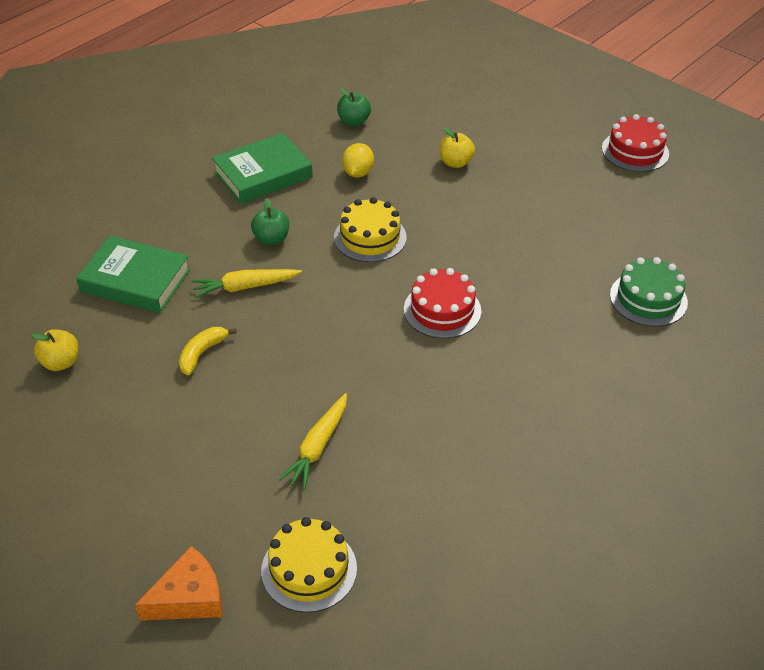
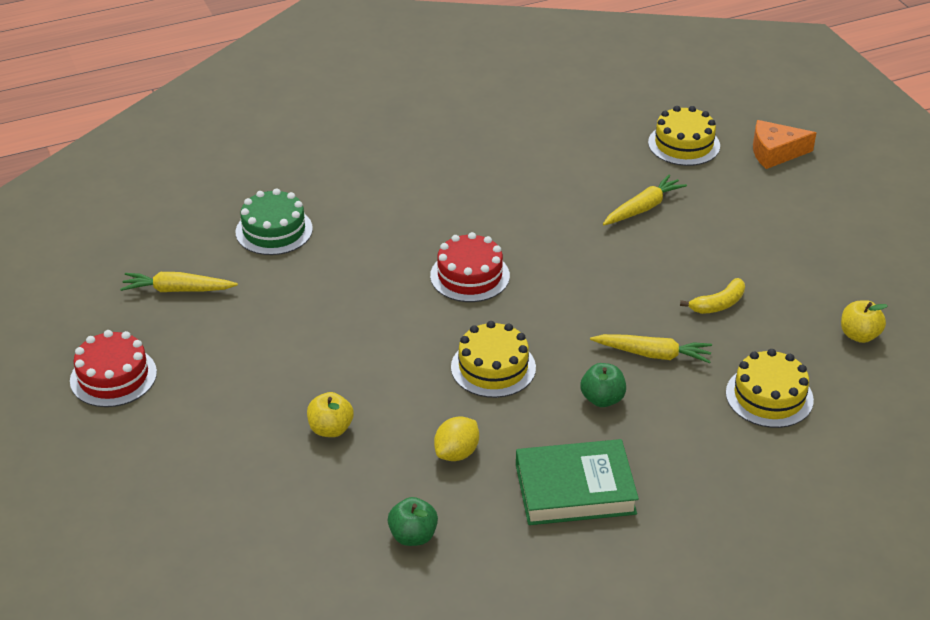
camera: 155 degrees left, 5 degrees down
(135, 280) = (769, 396): green book -> yellow cake
(665, 222) = (177, 290): none -> yellow carrot

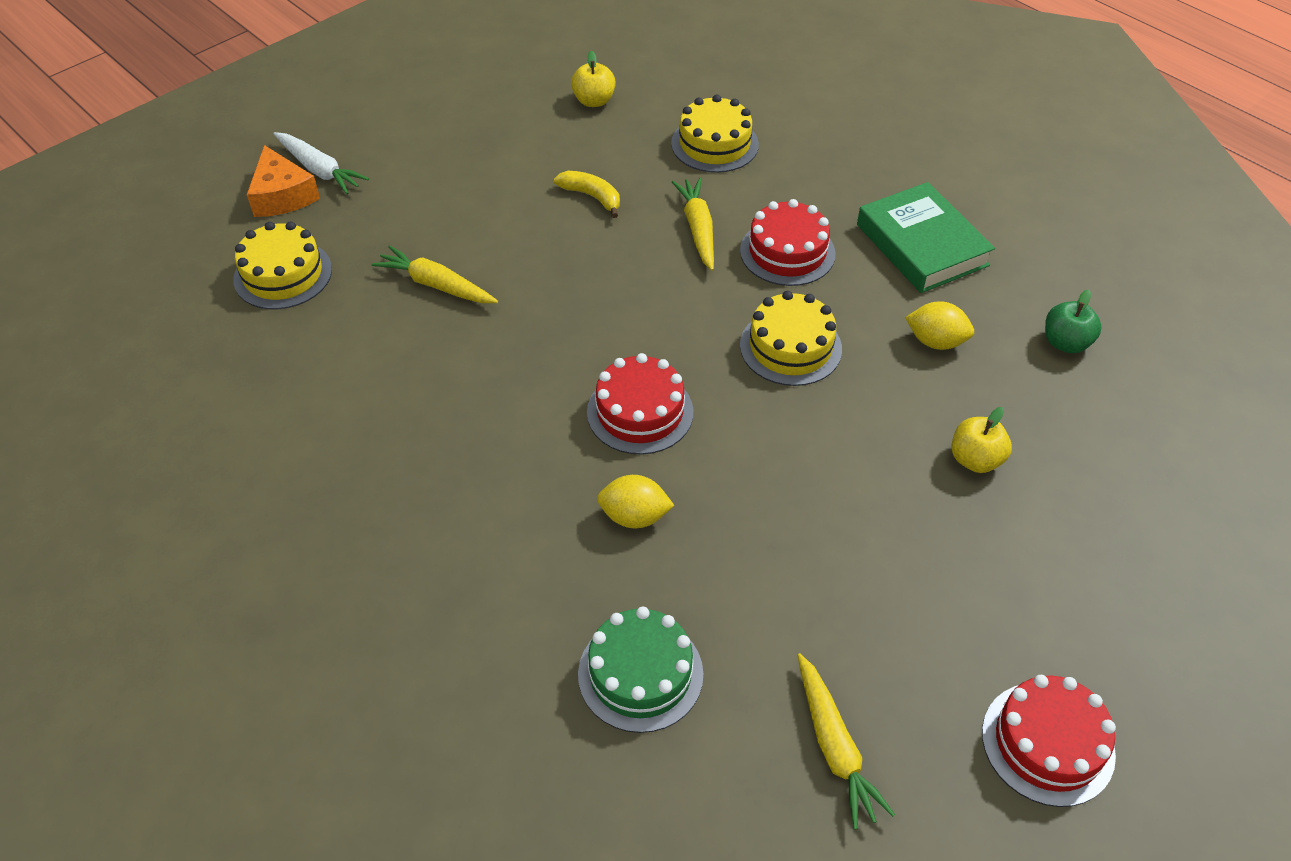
camera: 110 degrees left, 10 degrees up
(383, 253) = (634, 516): none -> yellow lemon
(602, 399) = (787, 252): green apple -> red cake
(802, 172) = (319, 170): none -> white carrot

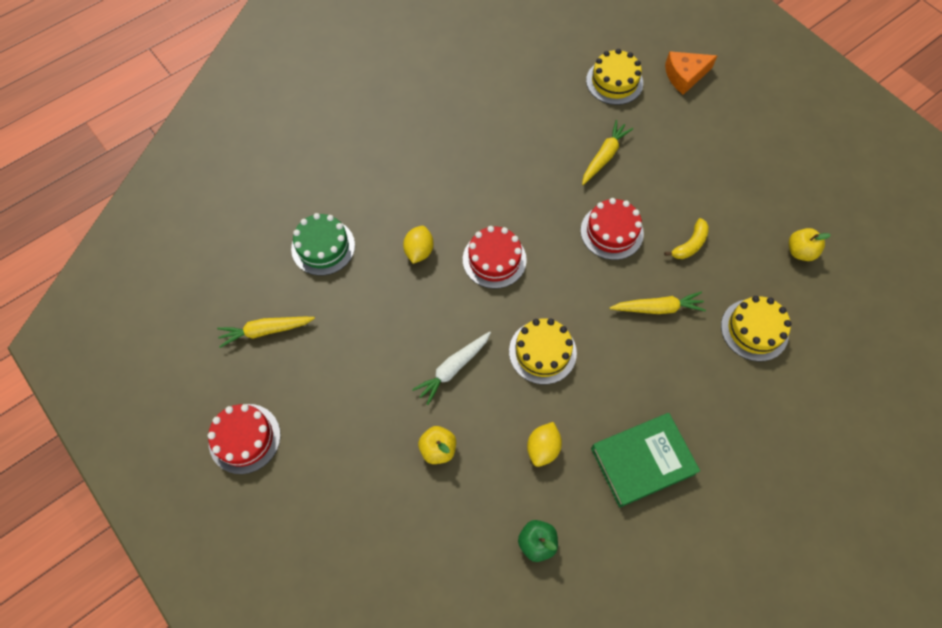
camera: 95 degrees right, 15 degrees up
(319, 170) = (710, 92): white carrot -> white carrot (453, 368)
(787, 252) = (634, 364): red cake -> red cake (611, 232)

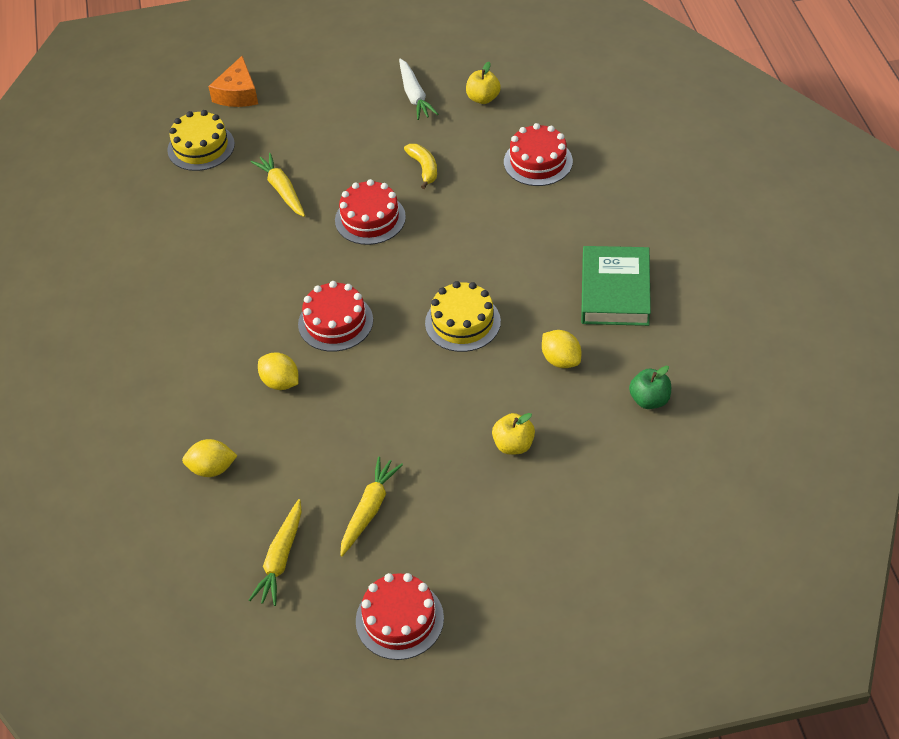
camera: 60 degrees left, 15 degrees down
(323, 247) = (212, 469): green cake -> yellow lemon
(453, 368) = (435, 401): white carrot -> white carrot (414, 95)
(657, 308) = (473, 218): yellow carrot -> yellow carrot (369, 509)
(754, 330) = (538, 161): yellow cake -> red cake

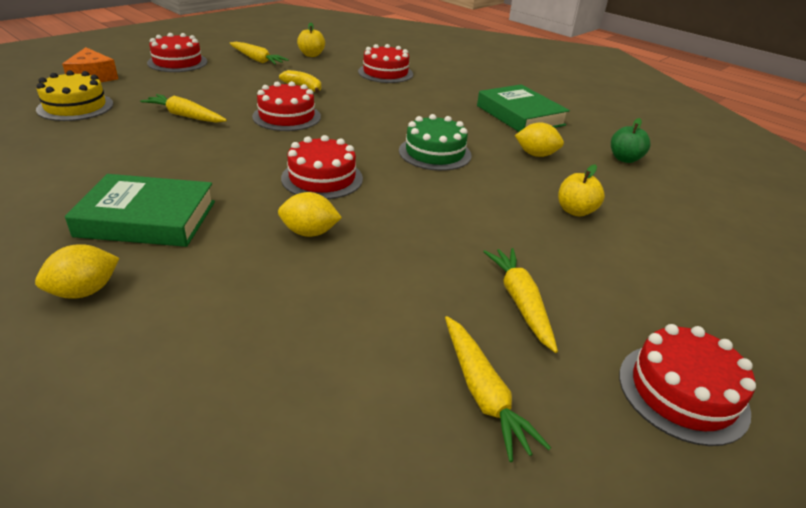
camera: 40 degrees left, 15 degrees down
(183, 323) = (147, 218): none -> green book
(212, 469) = (299, 333): yellow lemon -> yellow lemon (85, 291)
(329, 82) = (177, 62): none -> red cake
(414, 95) = (257, 59): white carrot -> yellow carrot
(462, 322) = (435, 153): yellow cake -> green cake

